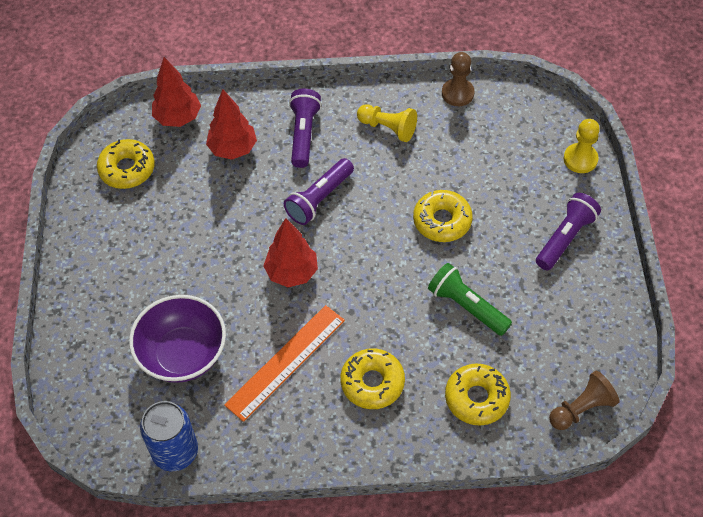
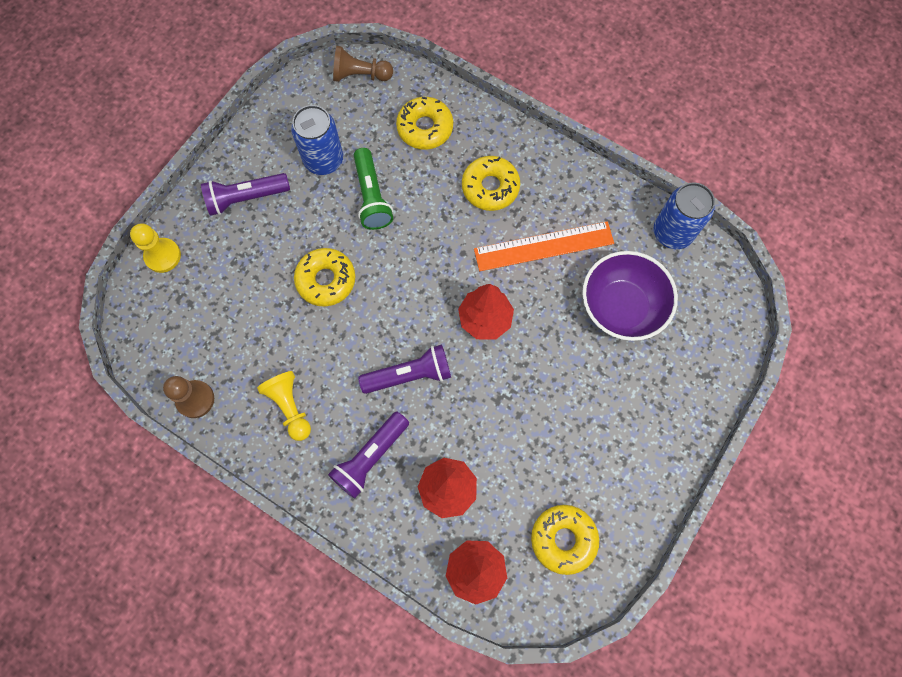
camera: 145 degrees left, 15 degrees up
(535, 309) = (323, 160): none -> blue can

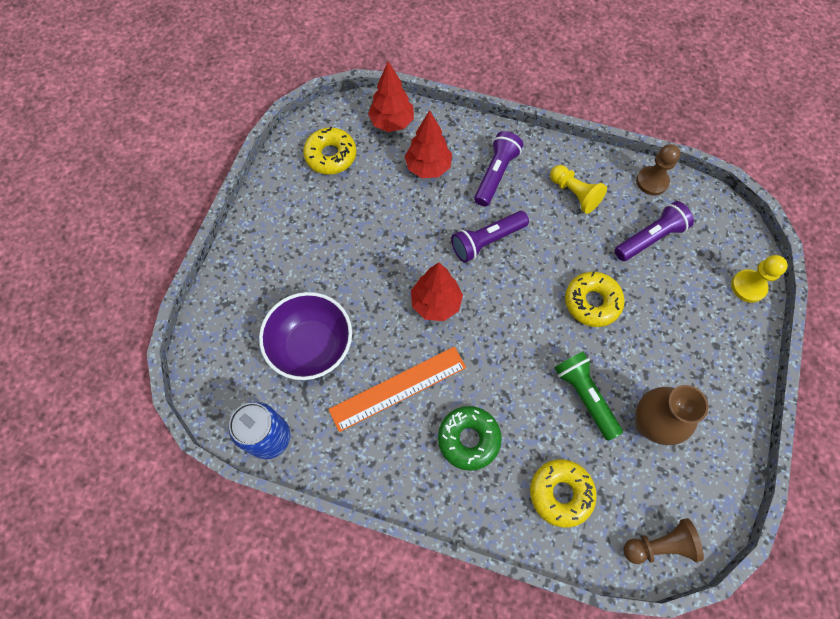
camera: 165 degrees right, 5 degrees down
(246, 198) = (705, 362): purple flashlight -> purple flashlight (650, 238)
(323, 160) = (650, 424): blue can -> brown vase
(490, 187) = (468, 439): yellow donut -> green donut

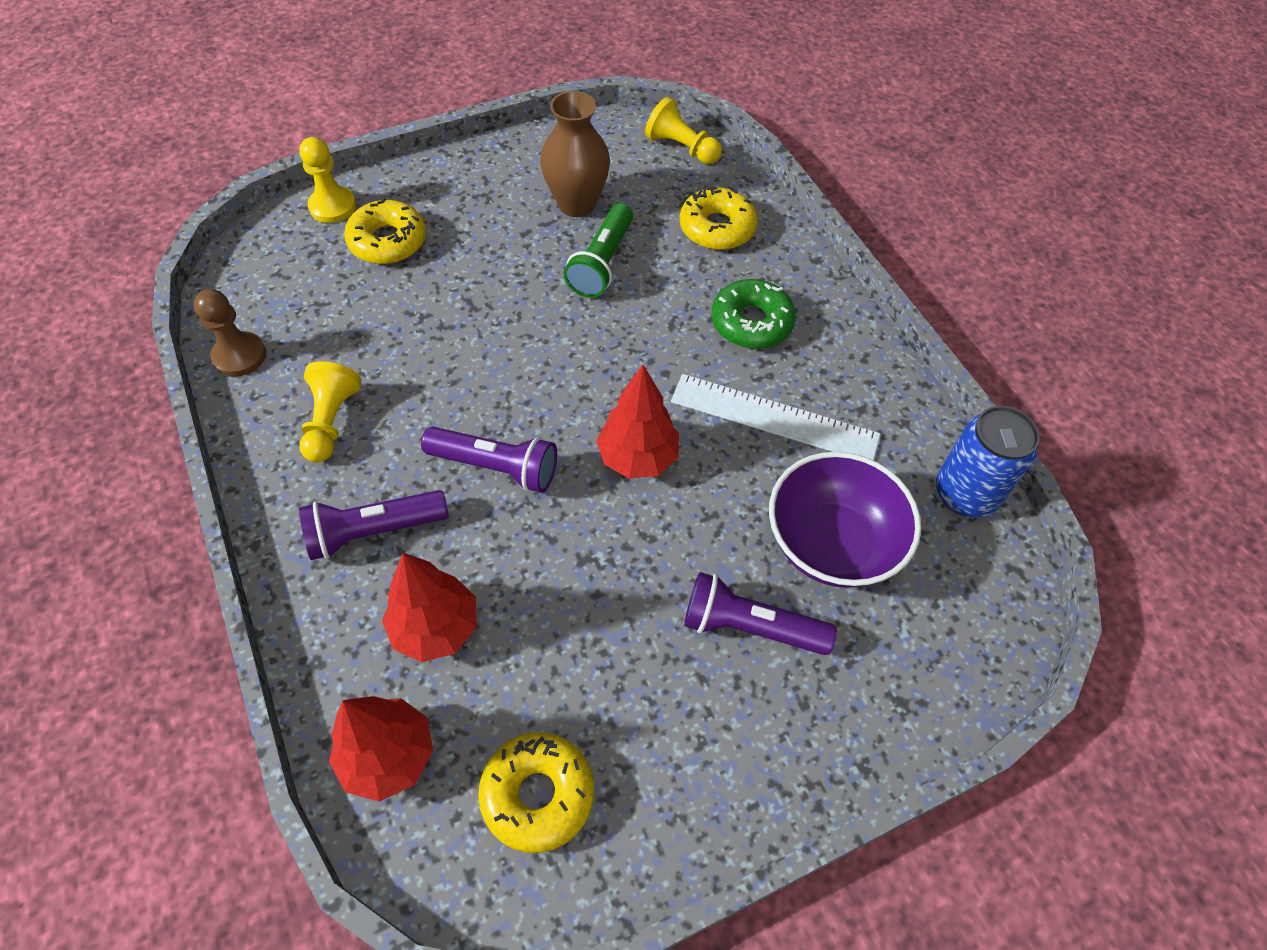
camera: 135 degrees left, 10 degrees down
(398, 388) = (774, 418): orange ruler -> white ruler
(592, 302) = (482, 317): yellow donut -> yellow donut (388, 241)
(650, 238) = (338, 313): purple flashlight -> purple flashlight (750, 627)
(659, 545) = (681, 148): brown pawn -> yellow pawn

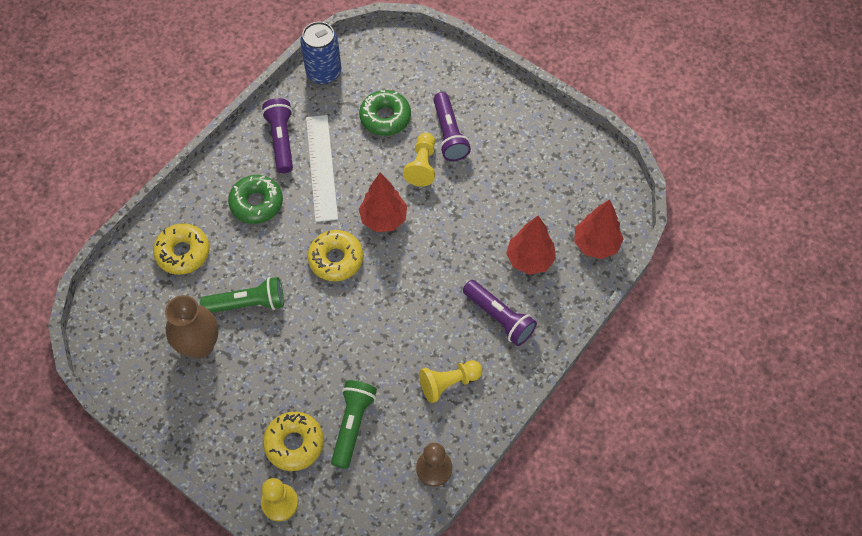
camera: 115 degrees left, 5 degrees up
(363, 301) = (352, 425): none -> green flashlight
(496, 467) = (428, 282): purple flashlight -> purple flashlight (281, 140)
(537, 794) = (573, 180): yellow donut -> yellow donut (336, 259)
(681, 148) = (109, 307): yellow pawn -> yellow pawn (422, 165)
(831, 543) = (385, 117): purple bowl -> green donut

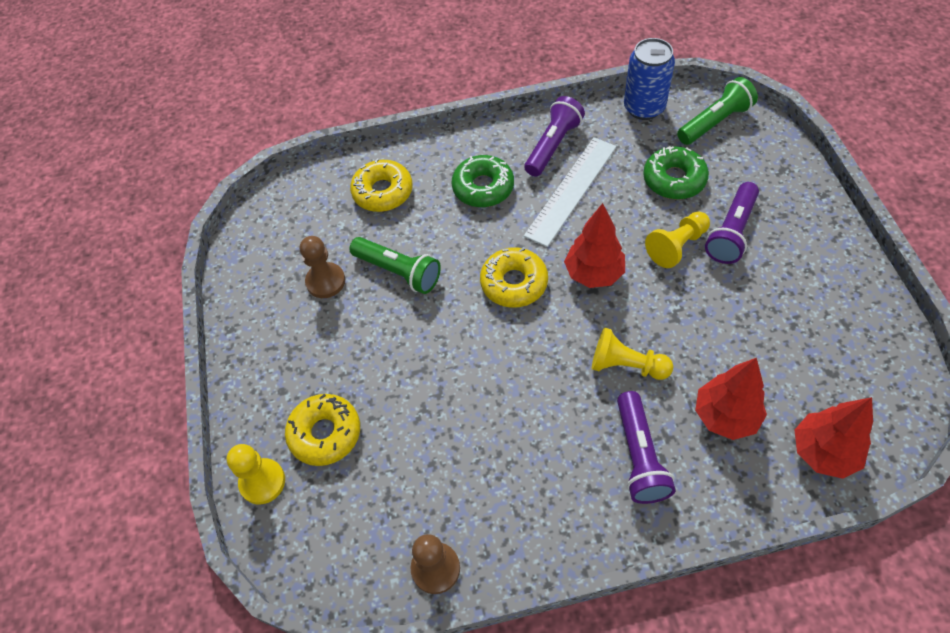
camera: 45 degrees right, 5 degrees down
(200, 345) = (325, 281): brown vase -> brown pawn
(352, 425) = (393, 457): green flashlight -> green flashlight (715, 122)
(448, 383) = (526, 487): yellow pawn -> yellow pawn (626, 365)

